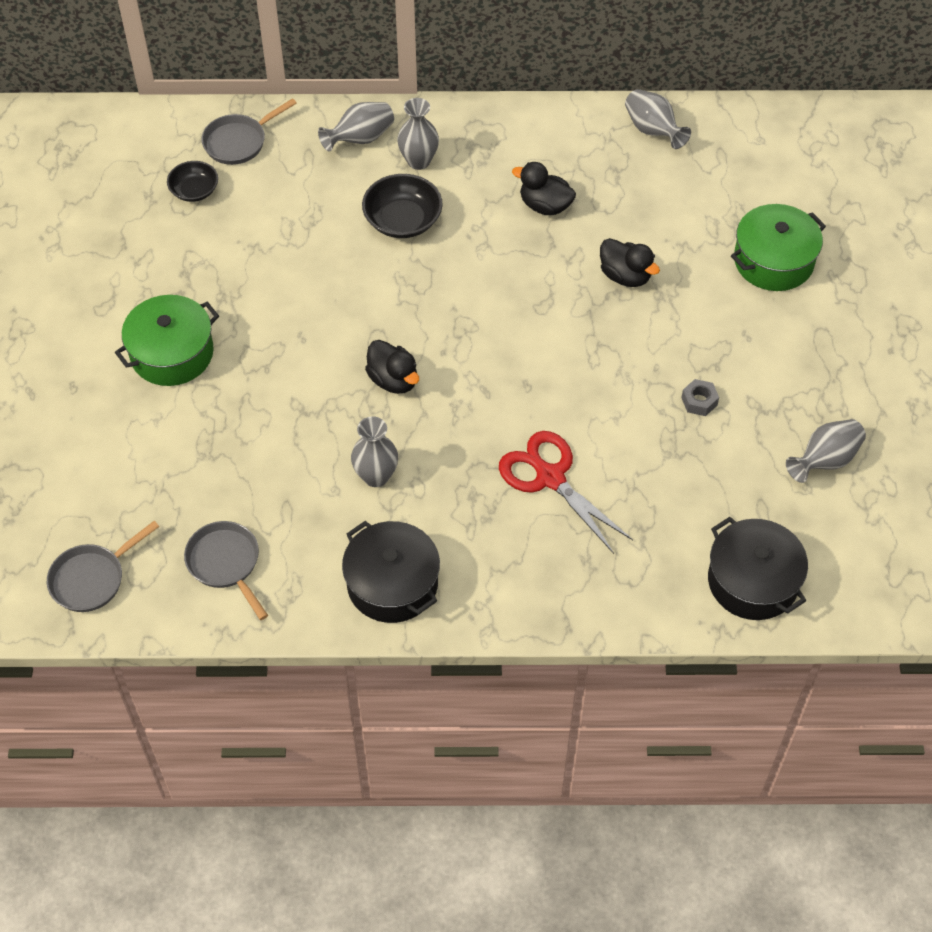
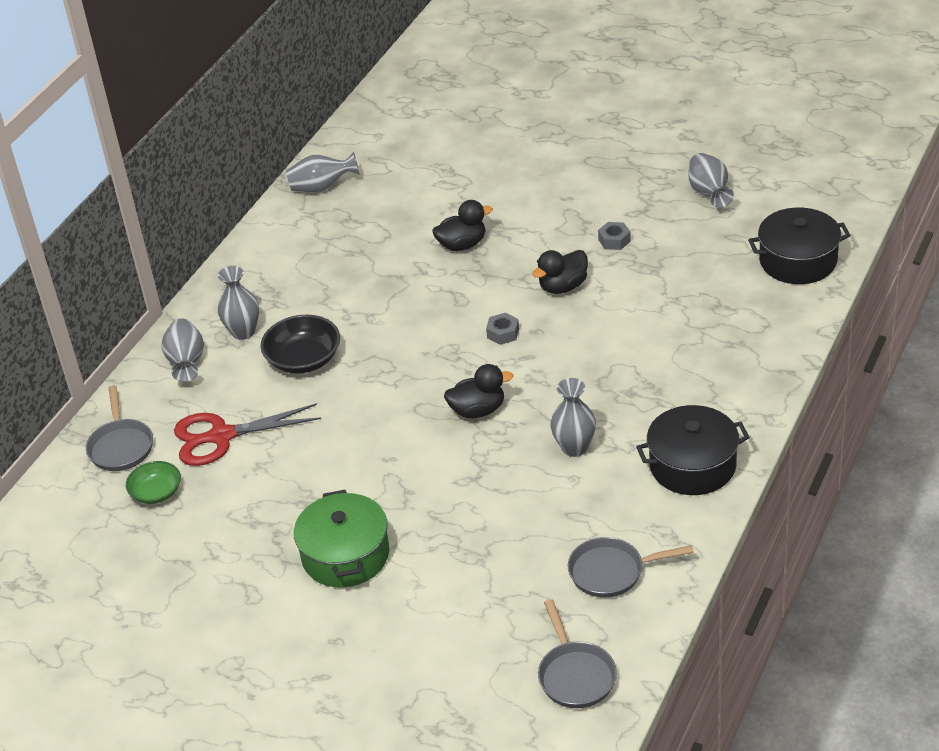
camera: 60 degrees left, 15 degrees down
(194, 190) = (156, 492): black bowl -> green bowl
(510, 359) = (503, 333): none -> grey nut
(545, 206) = (354, 269): black duck -> black duck (563, 287)
(550, 477) = (638, 342): red scissors -> red scissors (221, 436)
(773, 261) = (504, 163): green pot -> none

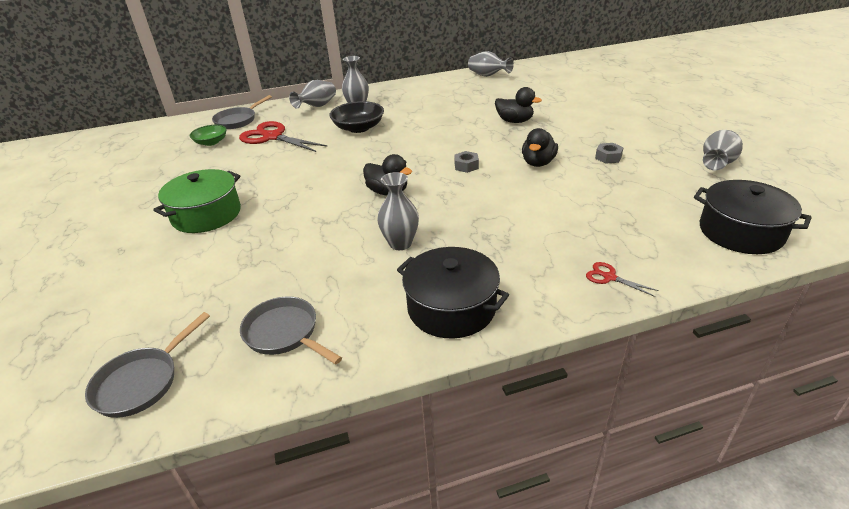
camera: 45 degrees right, 5 degrees down
(563, 287) = (538, 163): black duck -> black duck turned 75 degrees counterclockwise
(760, 364) = (609, 277): none -> red scissors

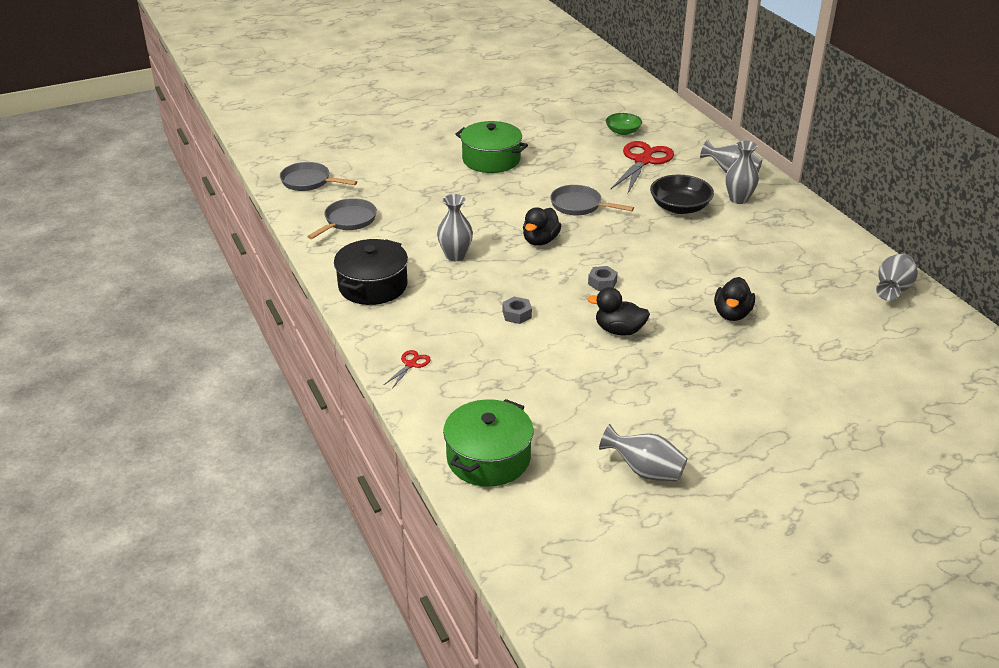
camera: 80 degrees right, 0 degrees up
(238, 120) = (678, 134): grey pan -> grey pan (579, 205)
(608, 157) = (644, 383): grey nut -> grey nut (517, 315)
(740, 232) = (488, 458): black pot -> green pot

